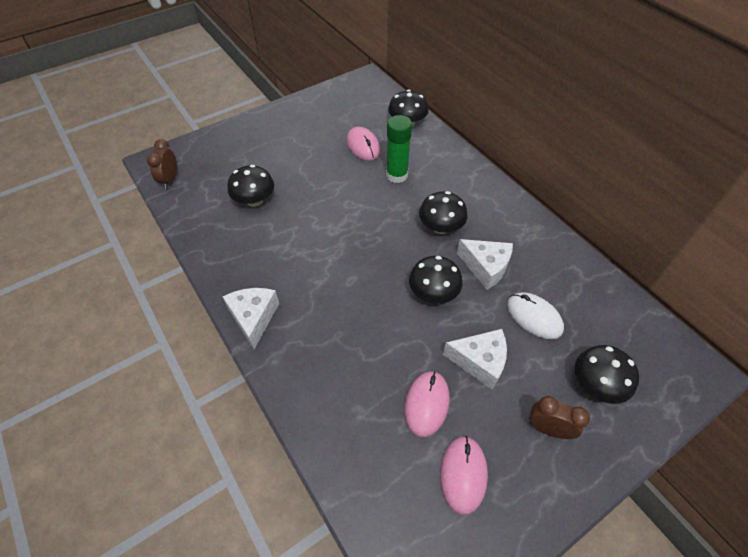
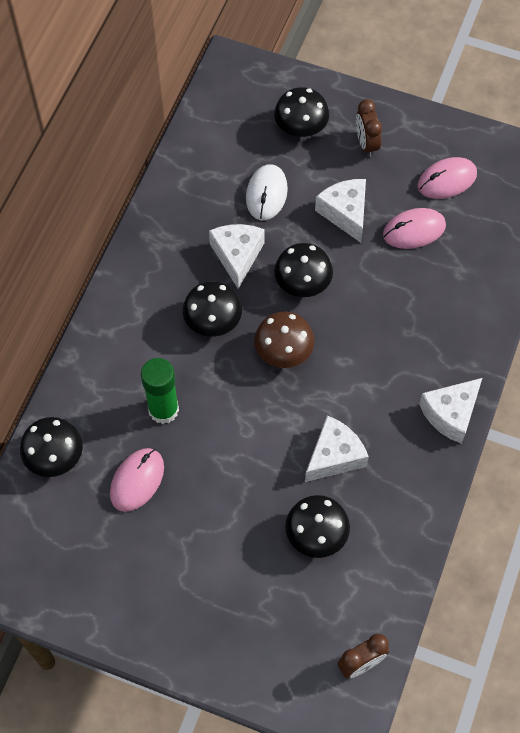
camera: 125 degrees left, 10 degrees up
(291, 235) = (334, 456): none -> white cheese
(386, 251) = (283, 351): none -> brown mushroom

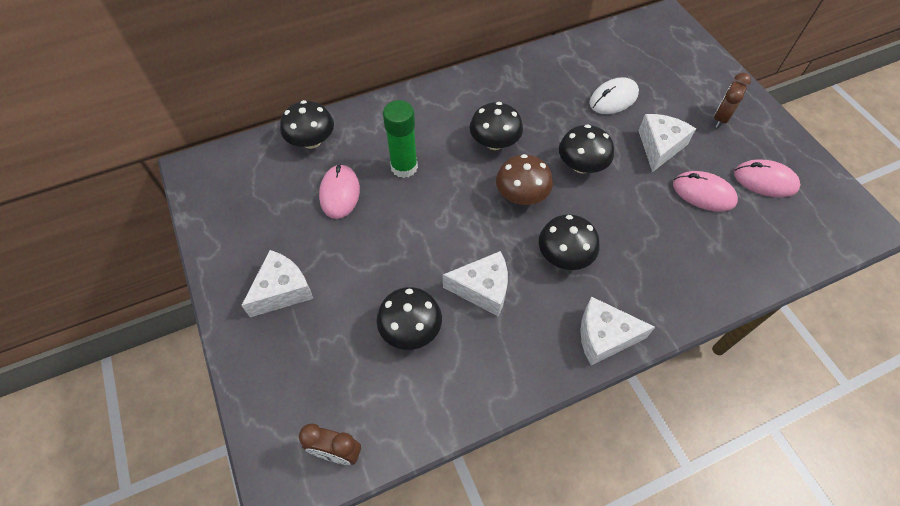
camera: 45 degrees right, 5 degrees down
(137, 480) = (340, 193): pink mouse -> pink mouse turned 75 degrees counterclockwise
(237, 256) = (553, 118): white cheese -> white cheese (282, 290)
(301, 127) = (680, 78): black mushroom -> black mushroom (564, 256)

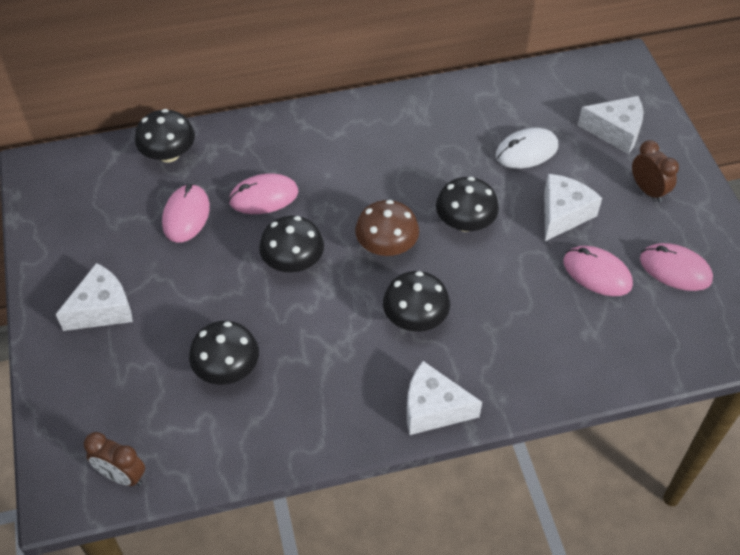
camera: 10 degrees right, 5 degrees down
(404, 167) = (264, 197): green glue stick -> pink mouse
(482, 289) = (315, 339): white cheese -> white cheese (615, 131)
(494, 142) = (373, 183): black mushroom -> black mushroom (293, 262)
(720, 118) = (648, 190): brown clock -> brown clock turned 105 degrees clockwise

